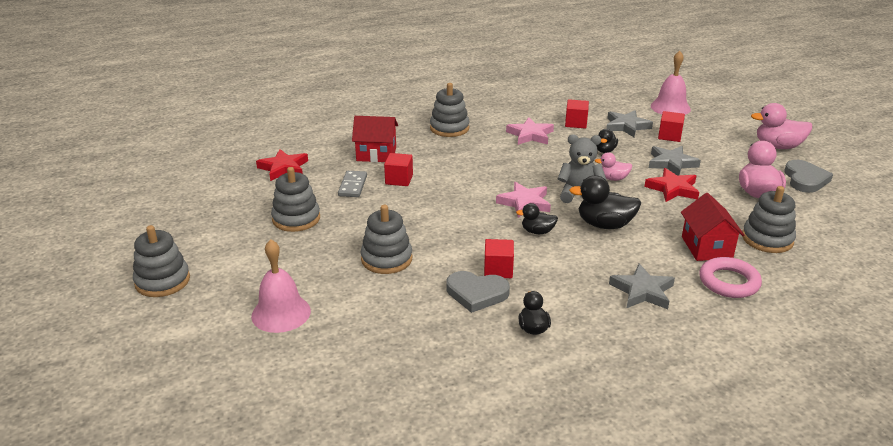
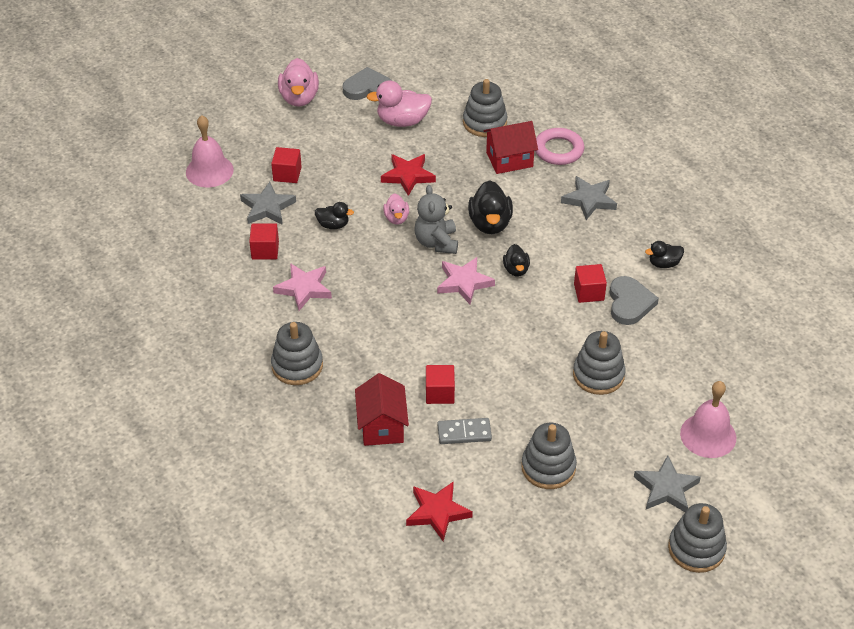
camera: 100 degrees left, 15 degrees up
(671, 163) = (353, 175): grey star -> grey star (666, 488)

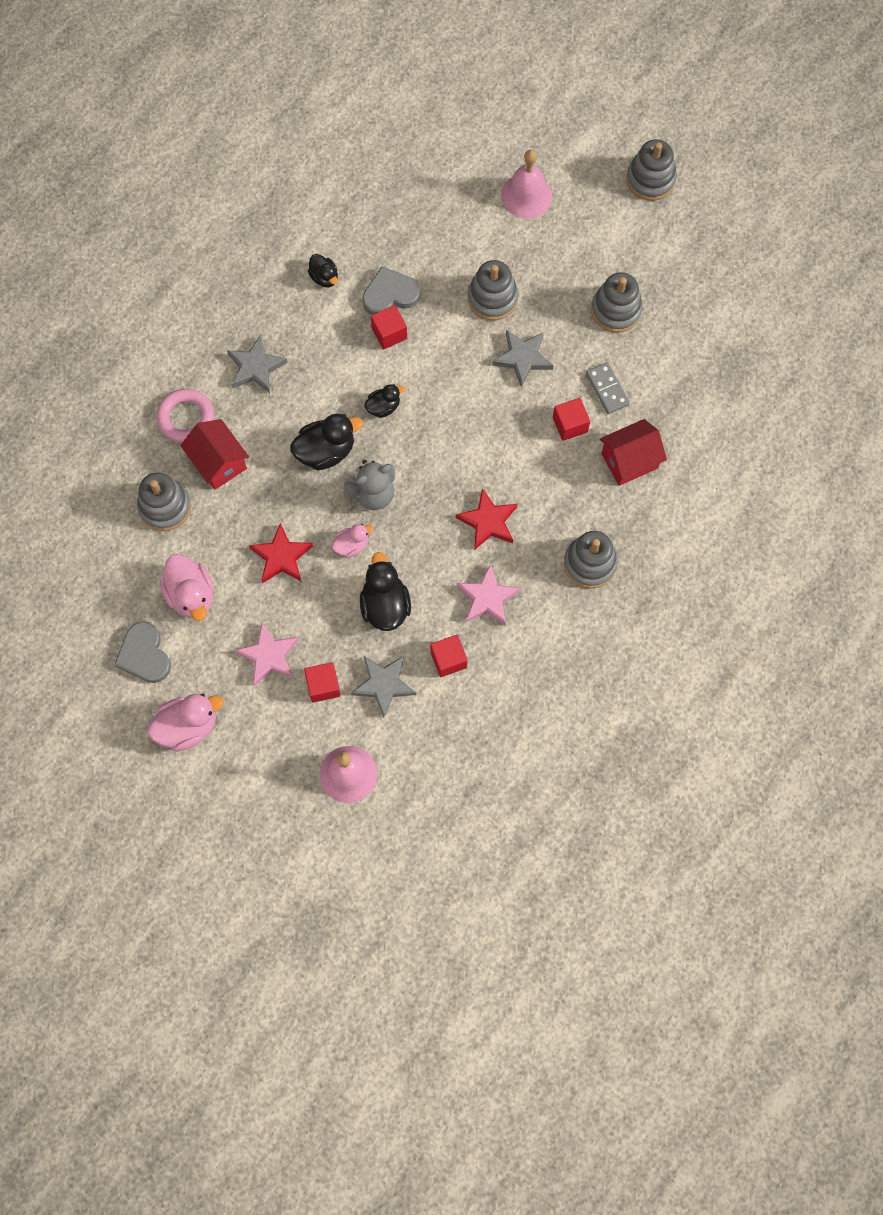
camera: 110 degrees left, 25 degrees up
(333, 225) = (385, 605): black duck -> black duck, size x1.72
(437, 512) = (702, 383): red star -> red star (488, 521)
(464, 283) = (420, 449): pink star -> pink star (269, 656)
(666, 488) = (598, 215): grey star -> grey star (522, 358)

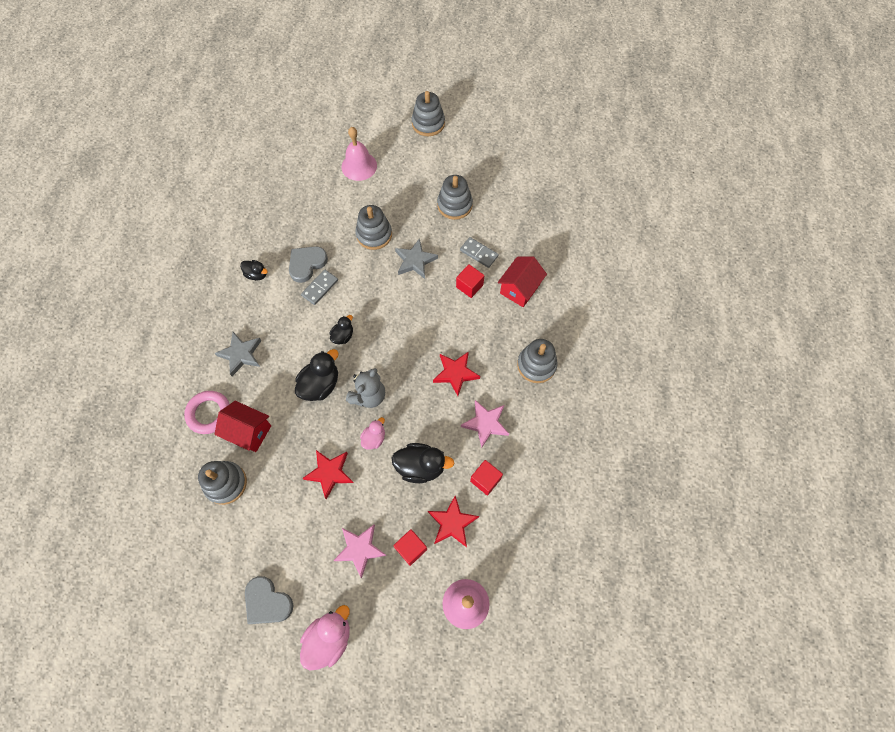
camera: 30 degrees left, 5 degrees down
(191, 595) = (279, 537): pink duck -> none
(383, 685) = (452, 523): grey star -> red star
(385, 605) = (421, 467): black duck -> black duck turned 135 degrees clockwise
(389, 333) = (320, 288): red cube -> grey domino

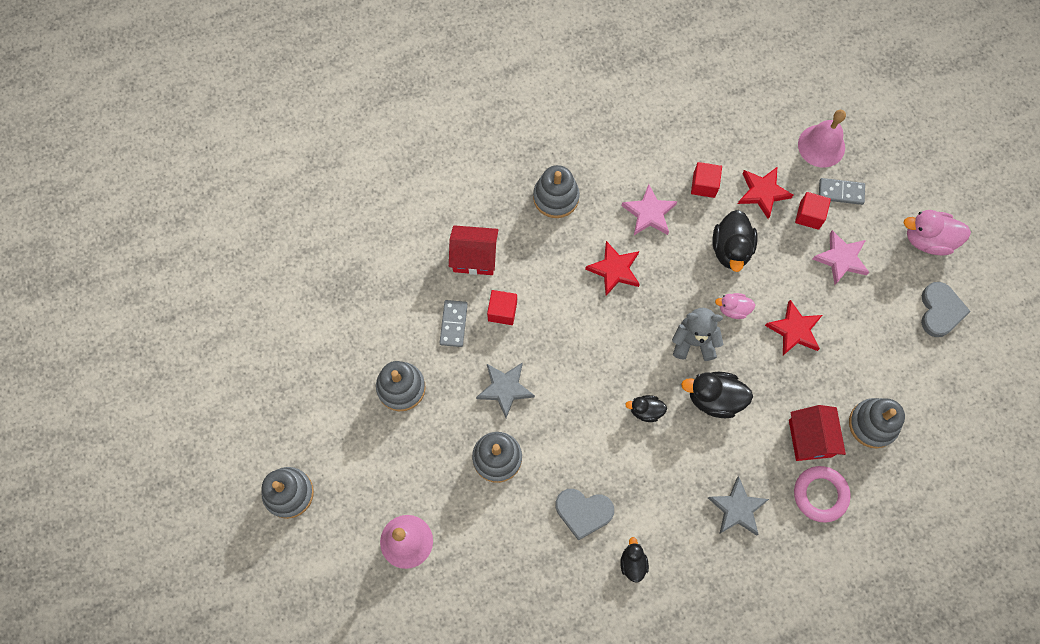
camera: 120 degrees left, 5 degrees up
(320, 288) = (604, 475): grey domino -> grey domino (841, 192)
(421, 467) = (731, 249): black duck -> black duck turned 150 degrees counterclockwise

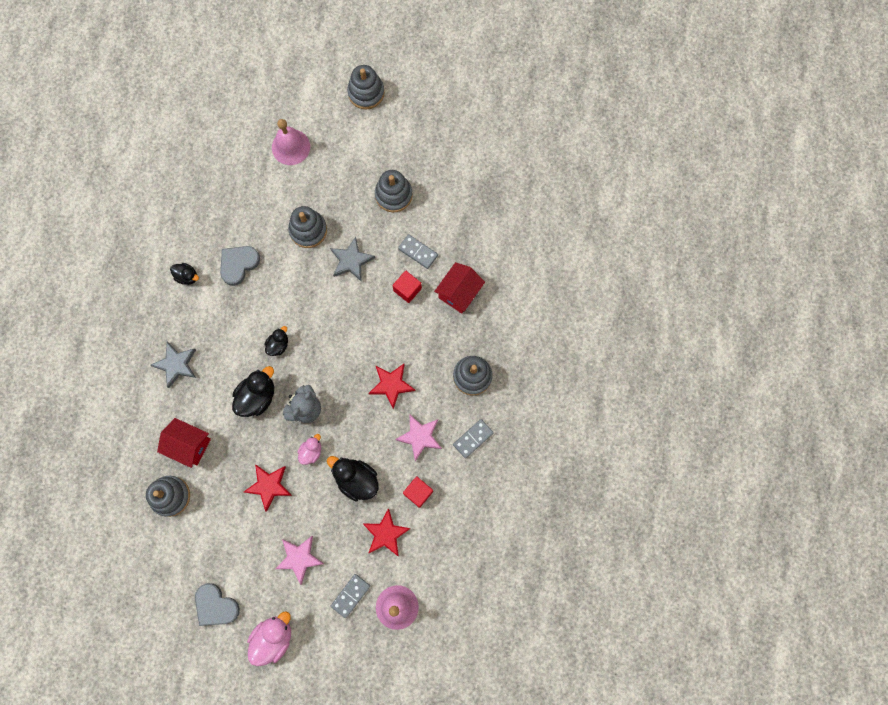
camera: 120 degrees right, 5 degrees up
(618, 163) = (473, 439): none -> grey domino
(809, 215) = (347, 557): red cube -> none
(820, 494) = (149, 426): pink ring -> none

